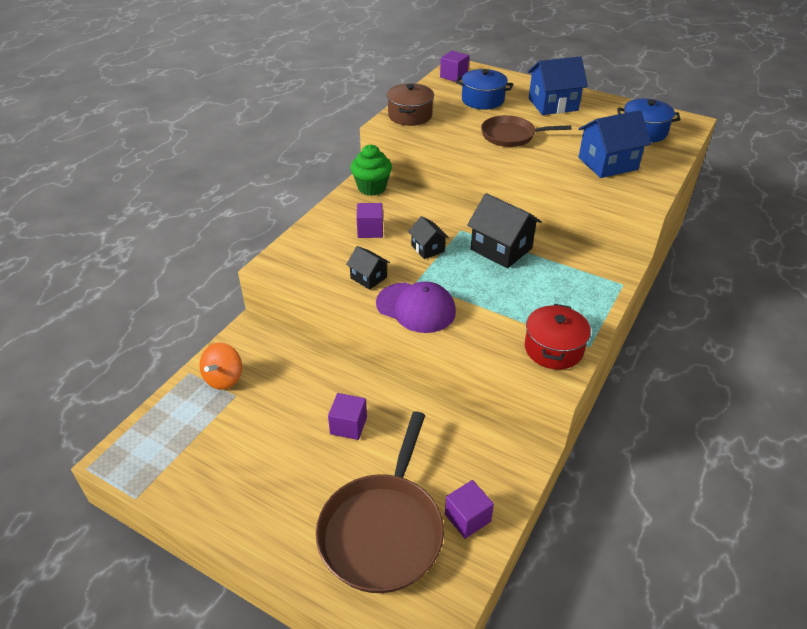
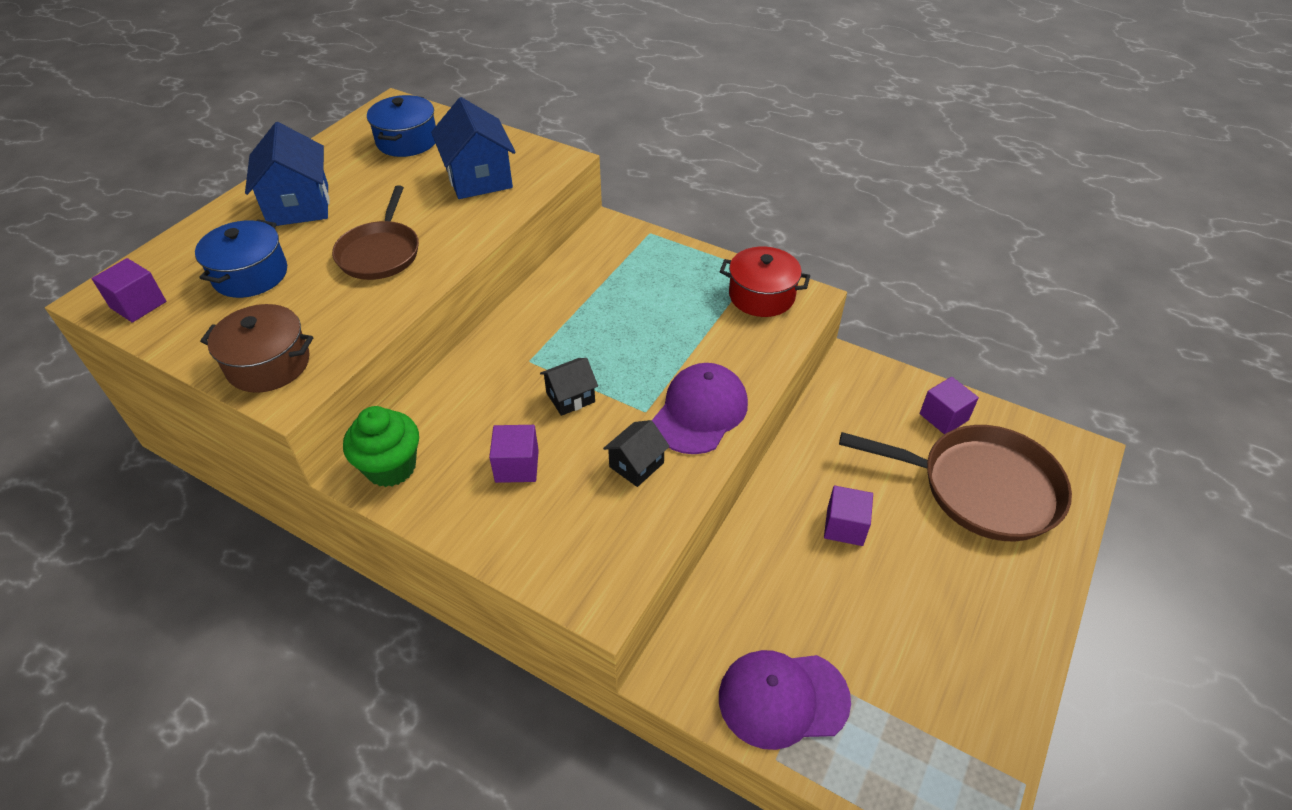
camera: 90 degrees left, 5 degrees up
(224, 378) = (783, 698): orange spinning top -> purple cap
(501, 249) = (577, 323): black house -> none

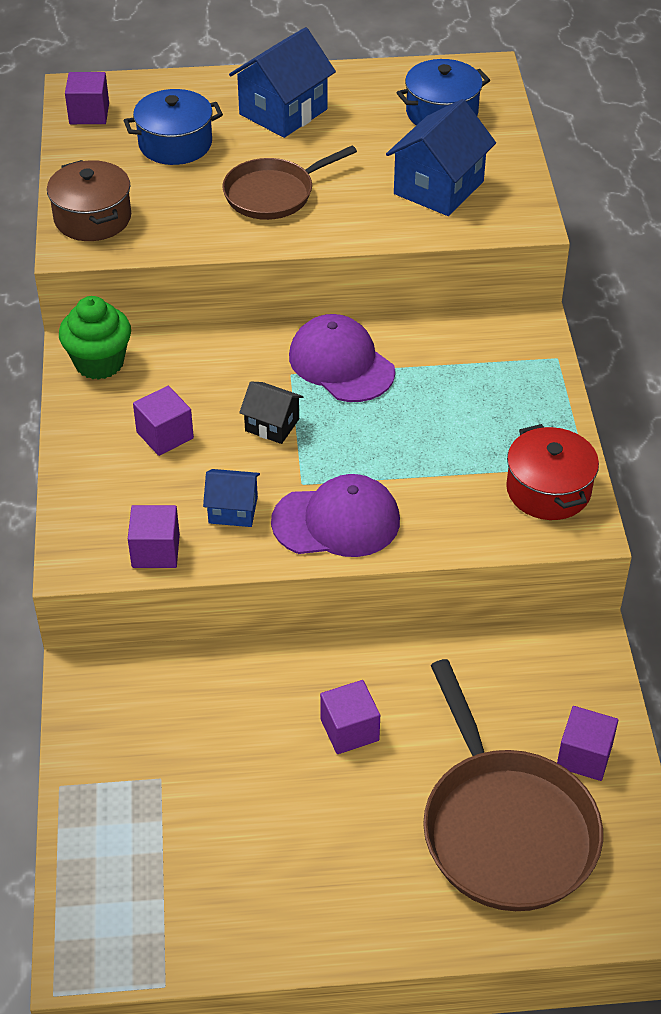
camera: 55 degrees right, 0 degrees up
(636, 465) = (233, 510): black house -> blue house
(637, 536) = (155, 551): none -> purple cube
(783, 698) = (119, 765): purple cap -> purple cap (341, 364)

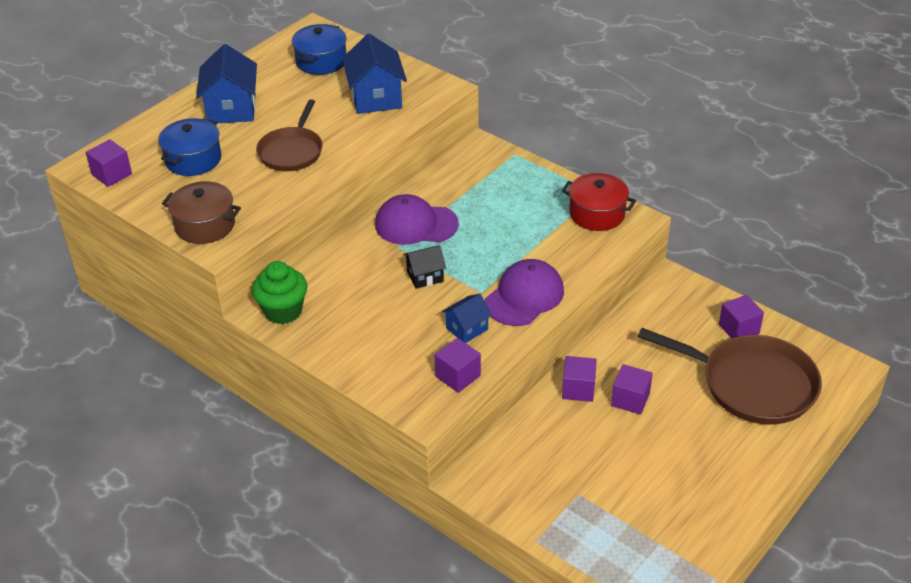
camera: 45 degrees left, 5 degrees down
(165, 435) = (376, 320): purple cube -> purple cube (578, 389)

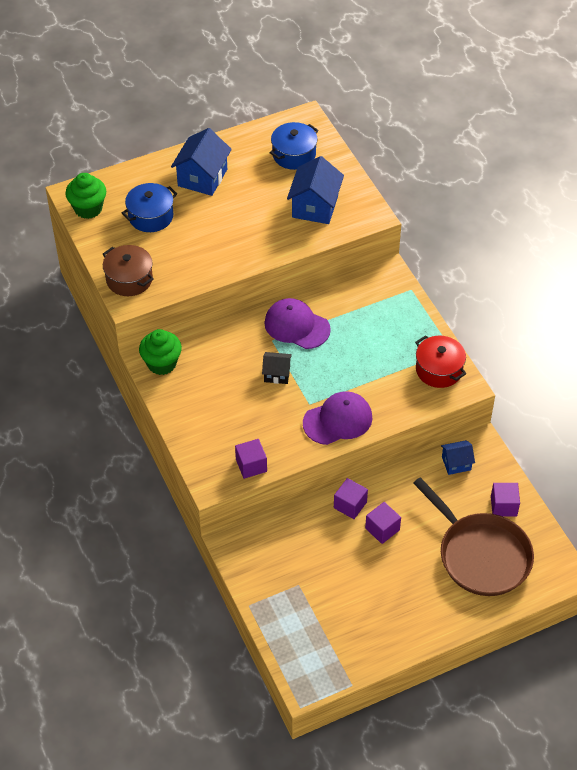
camera: 25 degrees right, 10 degrees up
(112, 174) = (88, 208): purple cube -> green cupcake
(292, 151) = (224, 235): brown pan -> none
(467, 328) = (280, 430): blue house -> blue house (456, 463)

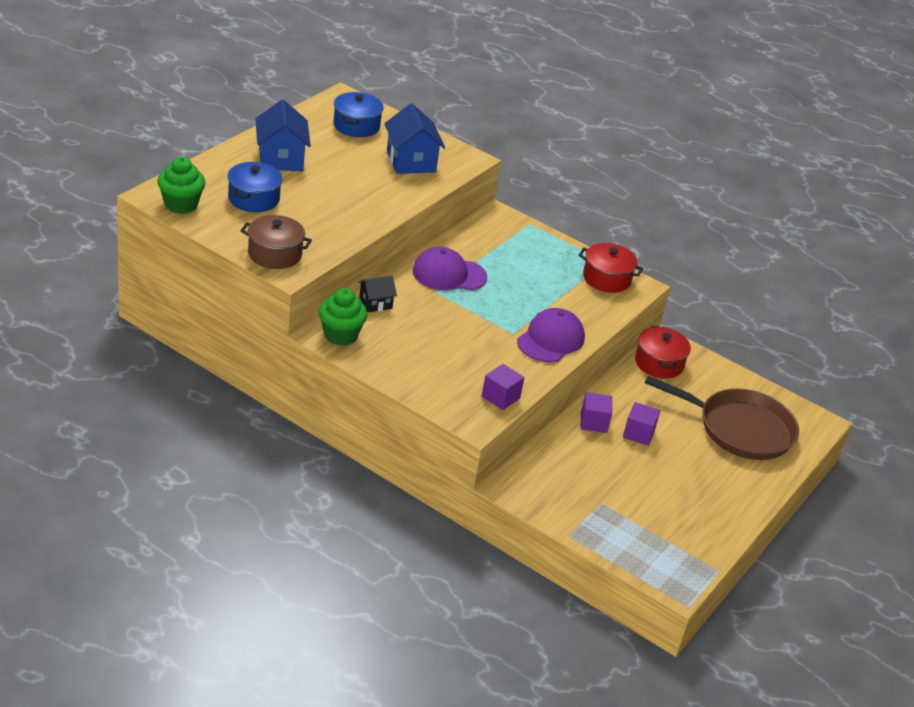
camera: 35 degrees left, 15 degrees down
(277, 374) = (462, 317): black house -> black house (375, 303)
(456, 463) = (659, 363): blue house -> red pot
(503, 506) = (726, 385): purple cube -> none

